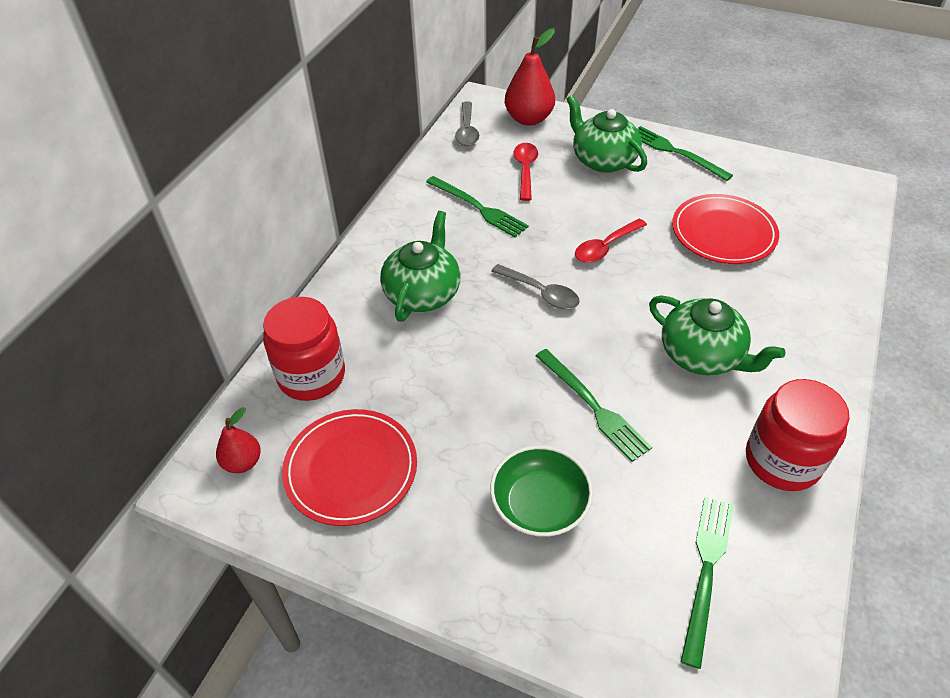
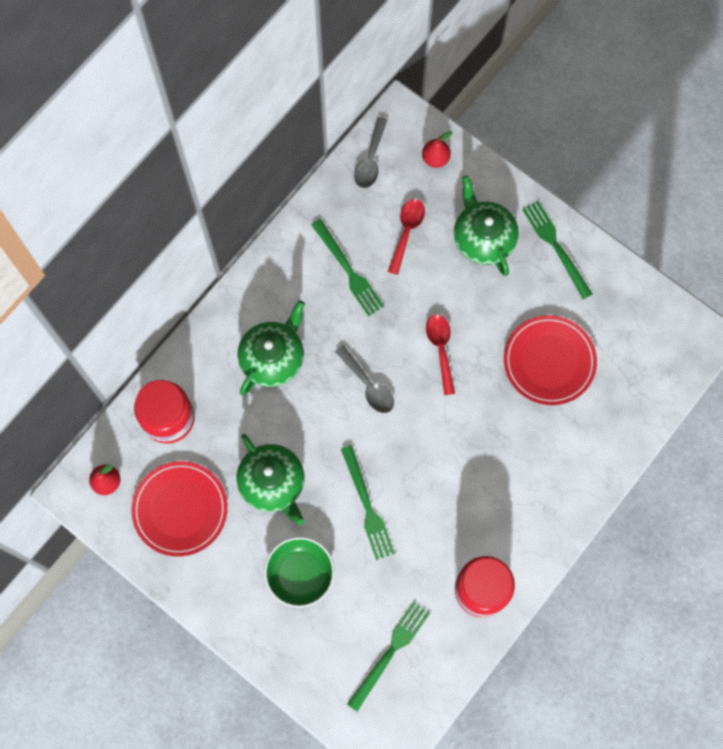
camera: 15 degrees right, 25 degrees up
(528, 119) = (435, 158): red pear -> red pear, size x0.57
(605, 247) = (441, 349): red spoon -> red spoon turned 105 degrees clockwise
(702, 355) = (468, 484): green teapot -> green teapot (273, 483)

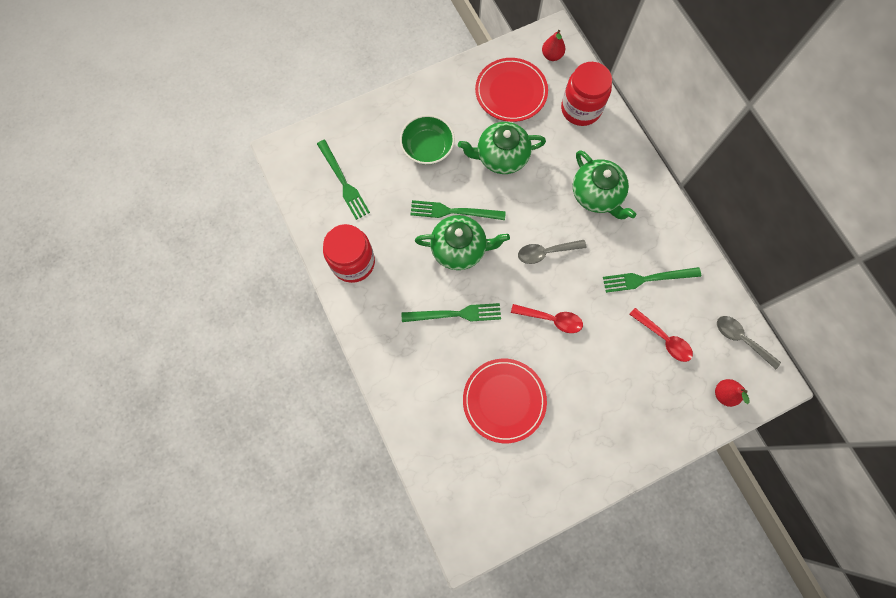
camera: 115 degrees right, 0 degrees up
(483, 238) = (634, 399): green teapot -> green teapot (459, 248)
(556, 246) = (602, 458): green fork -> green fork (455, 314)

